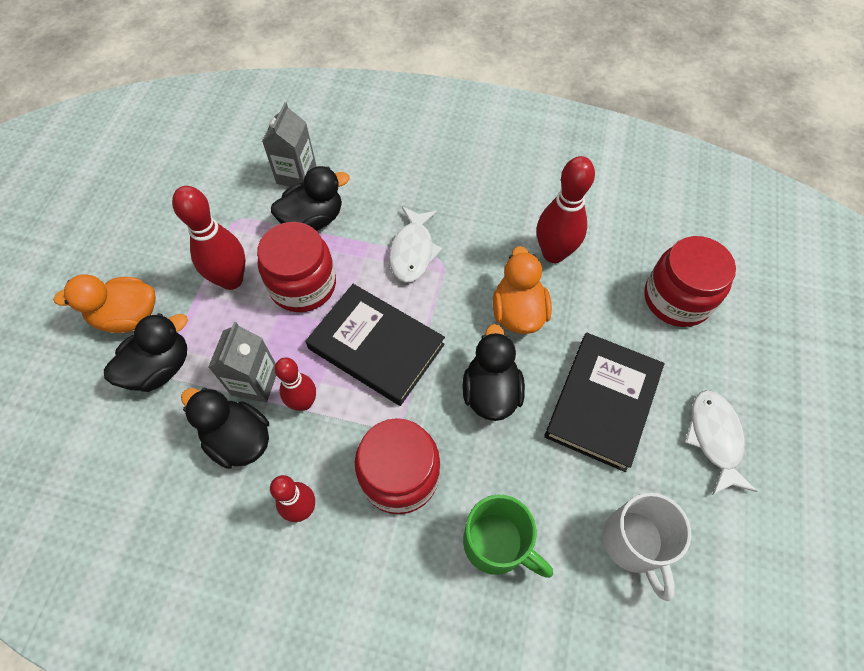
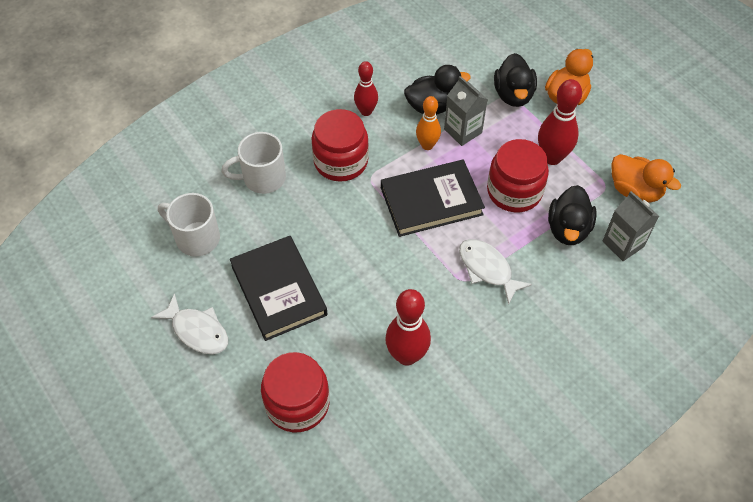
camera: 130 degrees right, 5 degrees down
(303, 402) = (427, 145): red bowling pin -> orange bowling pin
(491, 391) = (344, 237): black duck -> none
(497, 544) = (262, 178): green mug -> white mug
(518, 312) = (382, 295): orange duck -> orange duck (635, 190)

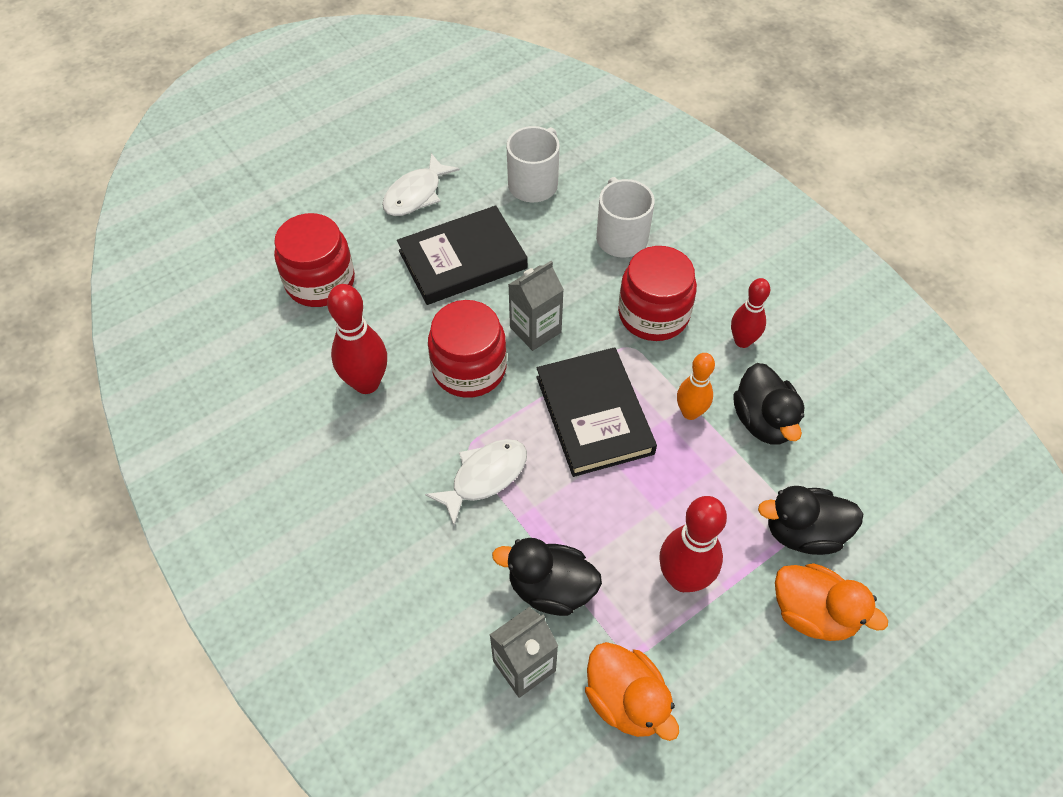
camera: 90 degrees right, 0 degrees up
(463, 131) = (721, 458): grey carton -> grey carton (535, 330)
(514, 191) = (615, 520): red jar -> red jar (469, 368)
(635, 190) = (626, 700): orange duck -> orange duck turned 75 degrees counterclockwise

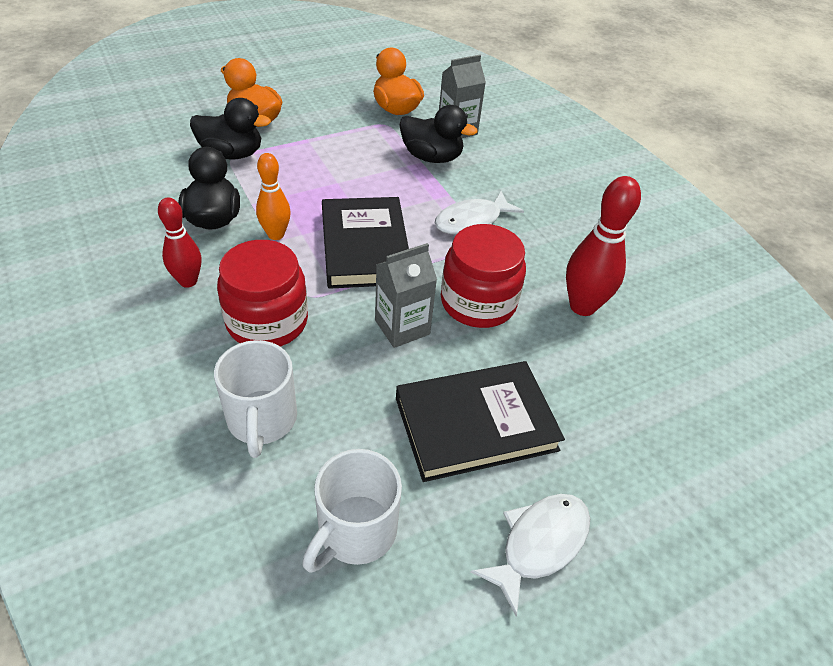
camera: 175 degrees left, 10 degrees down
(320, 281) = (655, 424): red jar -> none
(683, 578) = (335, 147): red bowling pin -> none

